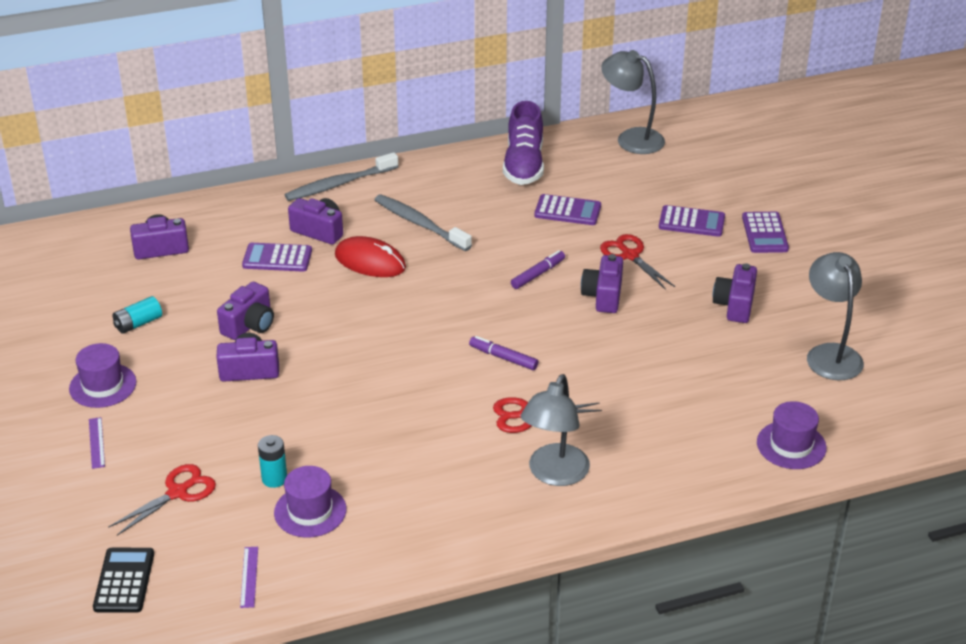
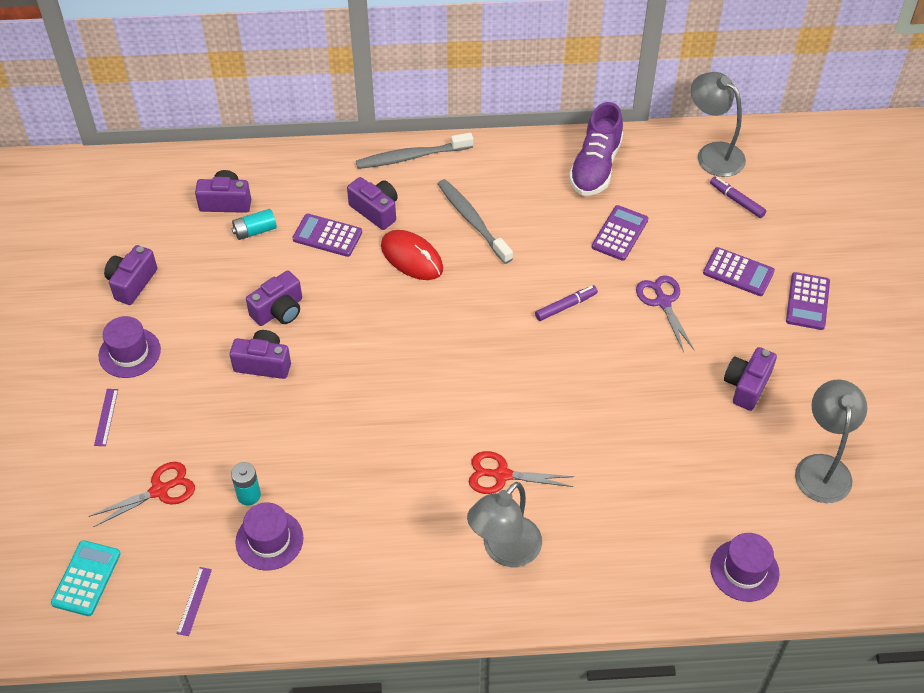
camera: 15 degrees right, 15 degrees up
(124, 581) = (86, 578): black calculator -> turquoise calculator
(138, 323) = (180, 287): turquoise battery -> turquoise battery (255, 231)
(503, 358) = (501, 401): purple marker -> purple marker (736, 200)
(567, 211) = (620, 233): purple calculator -> purple calculator turned 90 degrees counterclockwise
(603, 296) = (620, 346): purple camera -> purple camera (132, 283)
(630, 255) = (663, 302): red scissors -> purple scissors

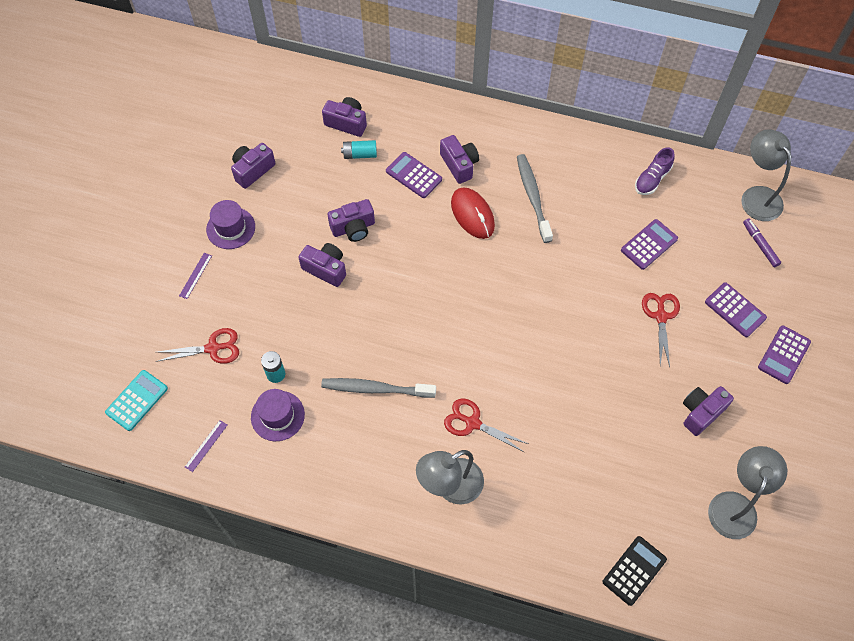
camera: 20 degrees right, 10 degrees up
(411, 157) = (505, 126): grey toothbrush -> grey toothbrush (375, 389)
(566, 306) = (579, 295): purple marker -> none
(595, 167) = (652, 179): purple shoe -> purple shoe, size x0.63
(663, 302) = (661, 316): purple scissors -> red scissors
(744, 570) = (634, 570): purple hat -> black calculator

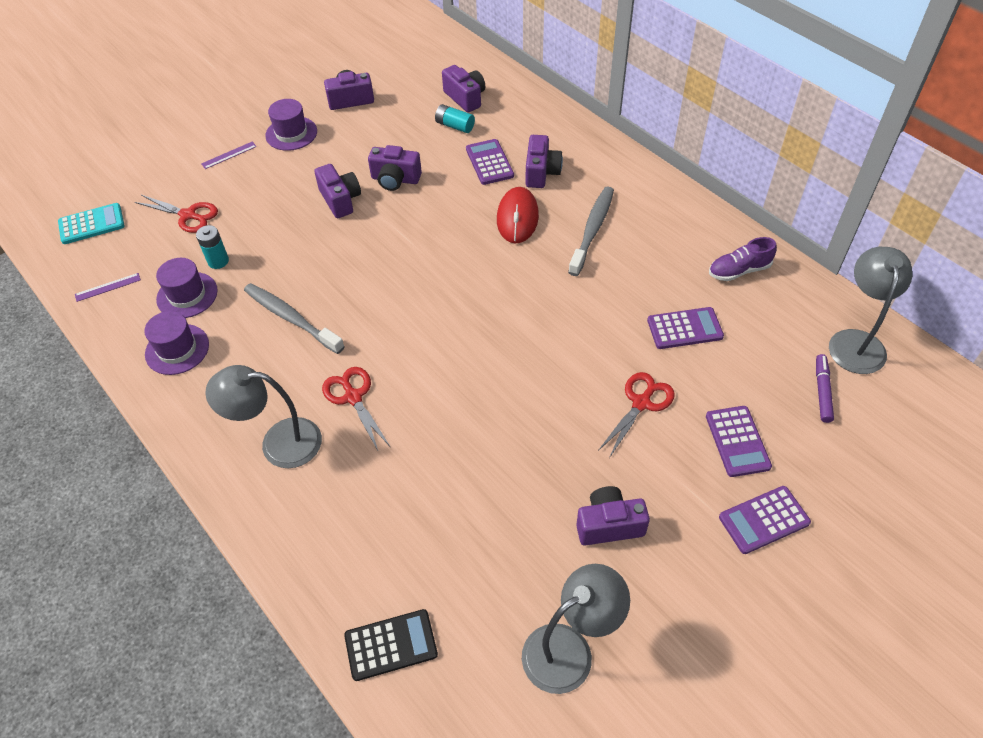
camera: 35 degrees right, 10 degrees down
(311, 463) = (177, 349): none -> purple hat

